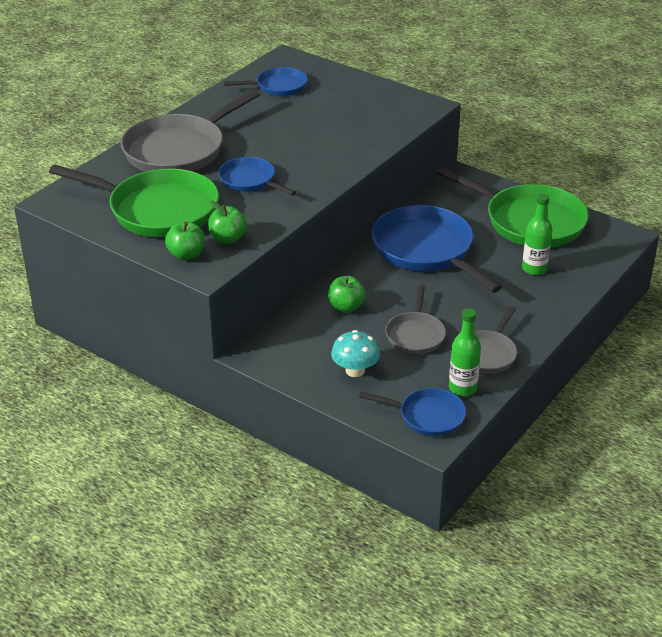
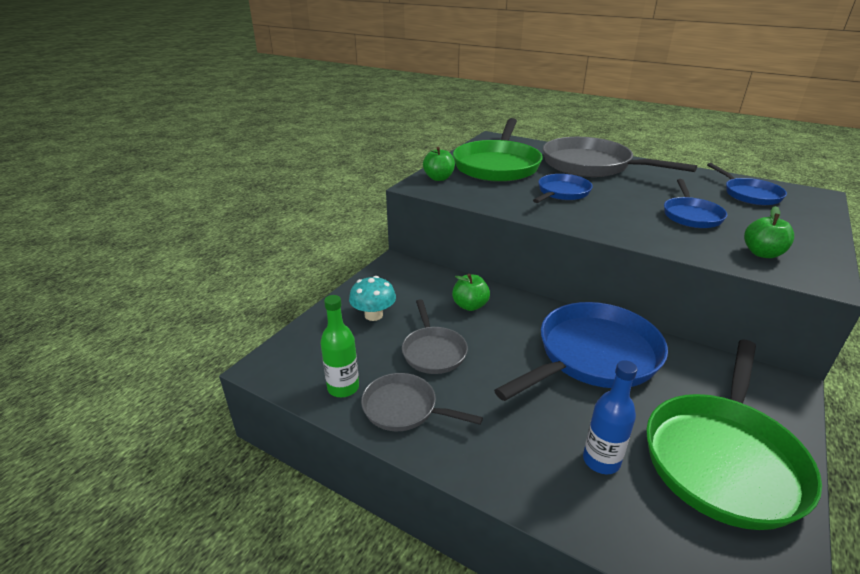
camera: 85 degrees right, 5 degrees down
(228, 239) = (465, 190): green apple -> green apple (762, 253)
(415, 334) = (433, 351): grey pan -> grey pan turned 105 degrees counterclockwise
(427, 416) = (301, 362): blue pan -> blue pan (691, 215)
(534, 269) = (601, 460): green bottle -> blue bottle

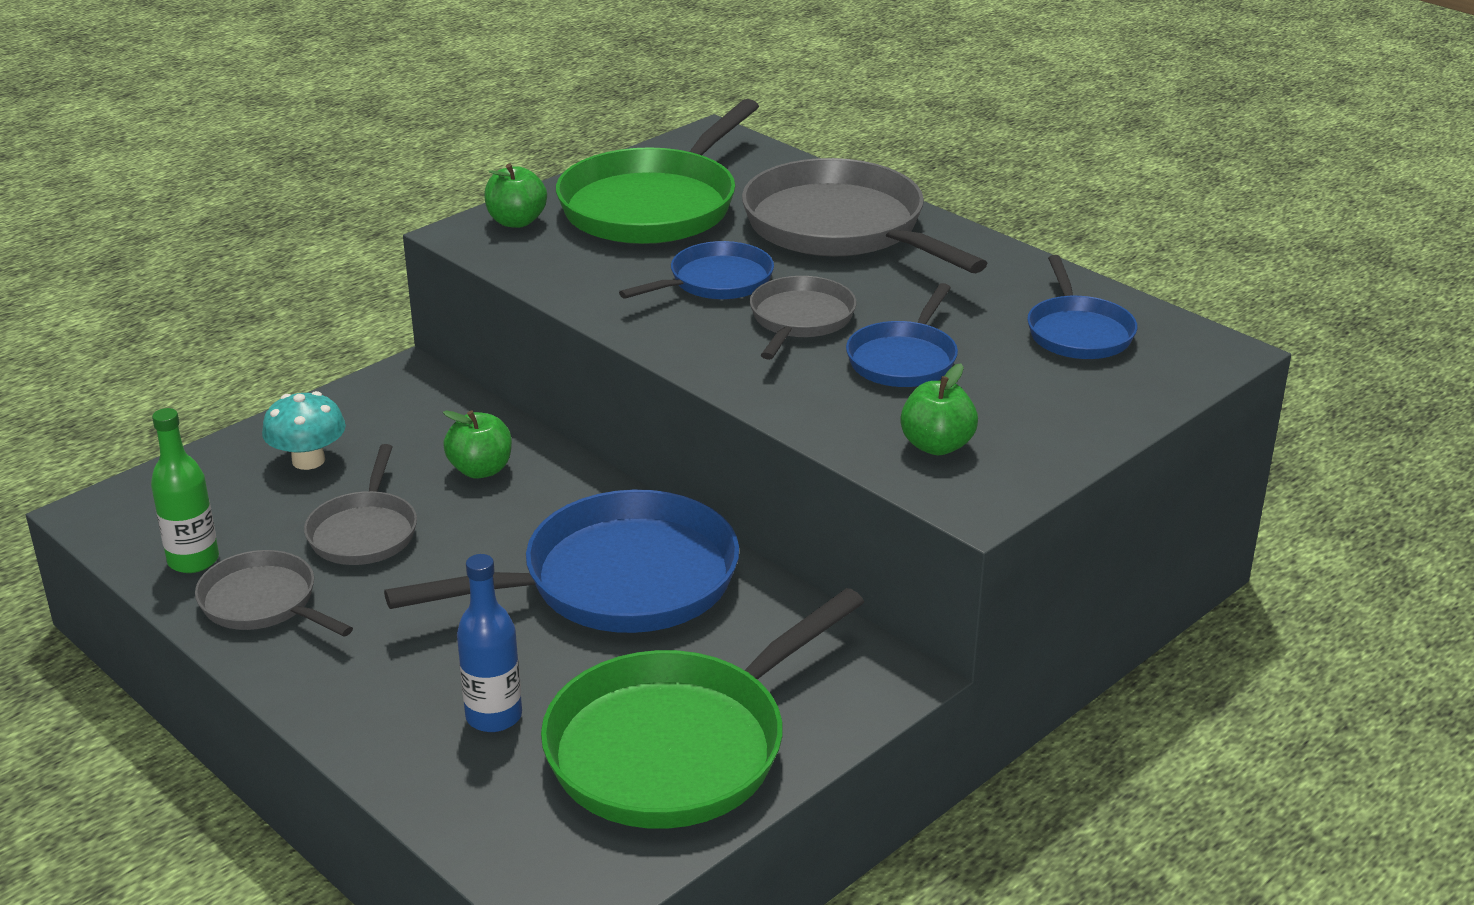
camera: 15 degrees right, 0 degrees up
(621, 204) = (800, 320): none -> grey pan

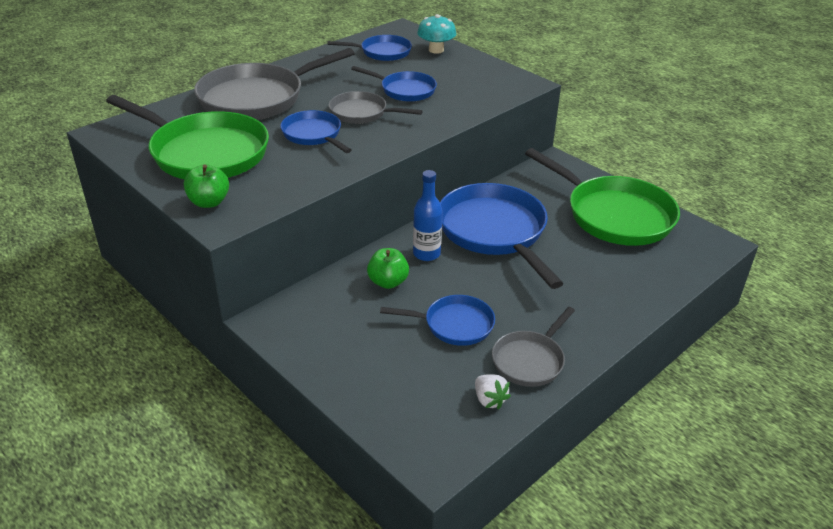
camera: 90 degrees left, 5 degrees up
(193, 560) = (489, 400): green bottle -> white strawberry
(308, 460) = (371, 358): turquoise mushroom -> turquoise mushroom (436, 50)
(364, 532) = (454, 325): grey pan -> blue pan
(494, 716) = (608, 267): blue bottle -> blue bottle (426, 254)
(936, 445) = (482, 88): green apple -> none

